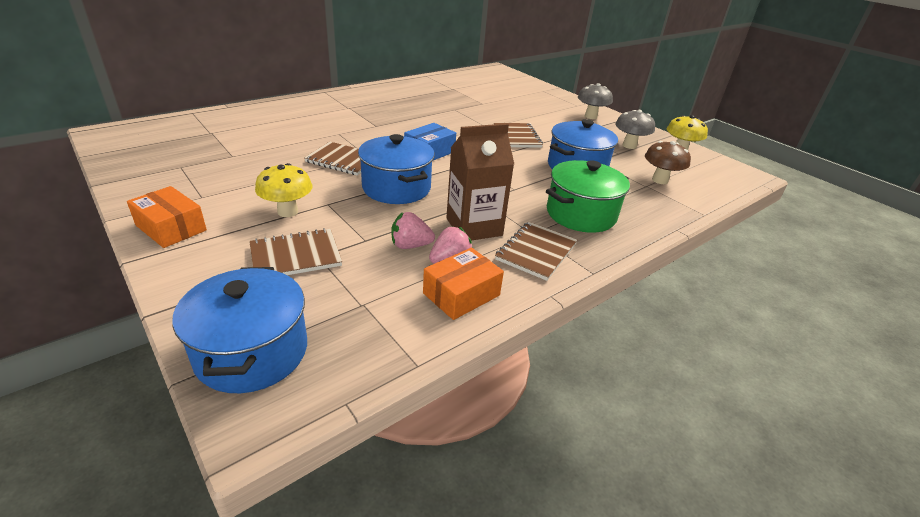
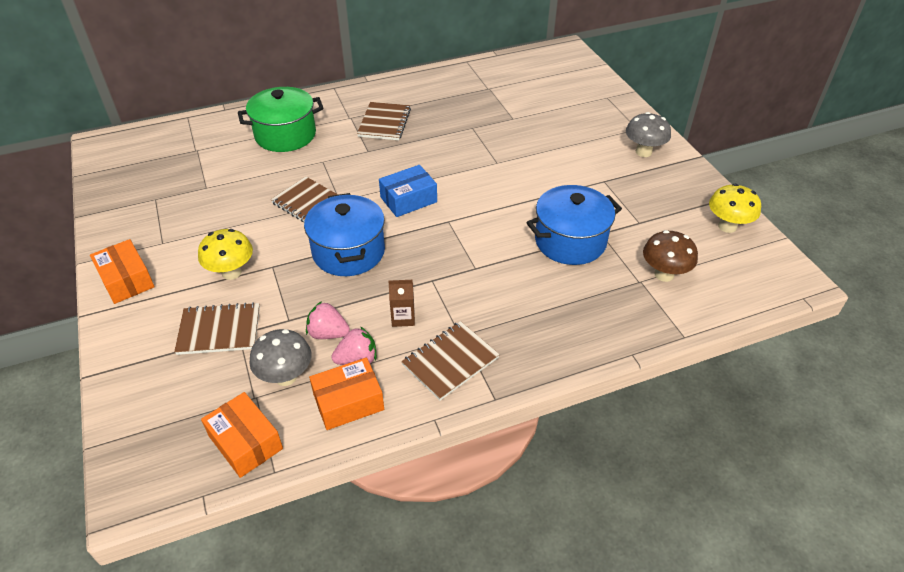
camera: 20 degrees right, 10 degrees up
(252, 352) = (150, 430): blue pot -> none
(372, 344) = (245, 442): none -> orange box
(474, 227) = (403, 317): brown carton -> brown carton, size x0.49
(516, 137) = (524, 182): brown notebook -> brown notebook (384, 123)
(581, 214) = (530, 316): green pot -> green pot (285, 135)
(629, 145) = (662, 210): grey mushroom -> grey mushroom (286, 377)

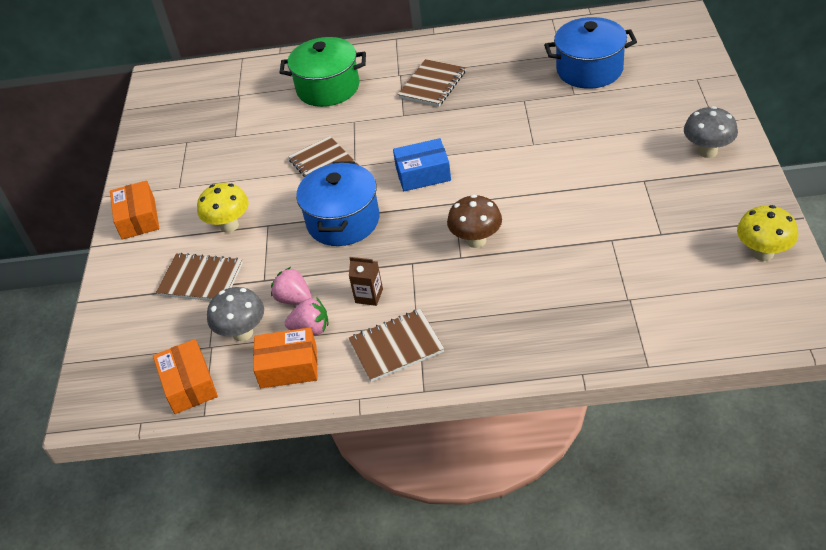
camera: 25 degrees right, 0 degrees up
(570, 241) = (573, 243): blue pot -> blue pot (589, 70)
(664, 274) = (659, 296): brown mushroom -> brown mushroom (476, 240)

